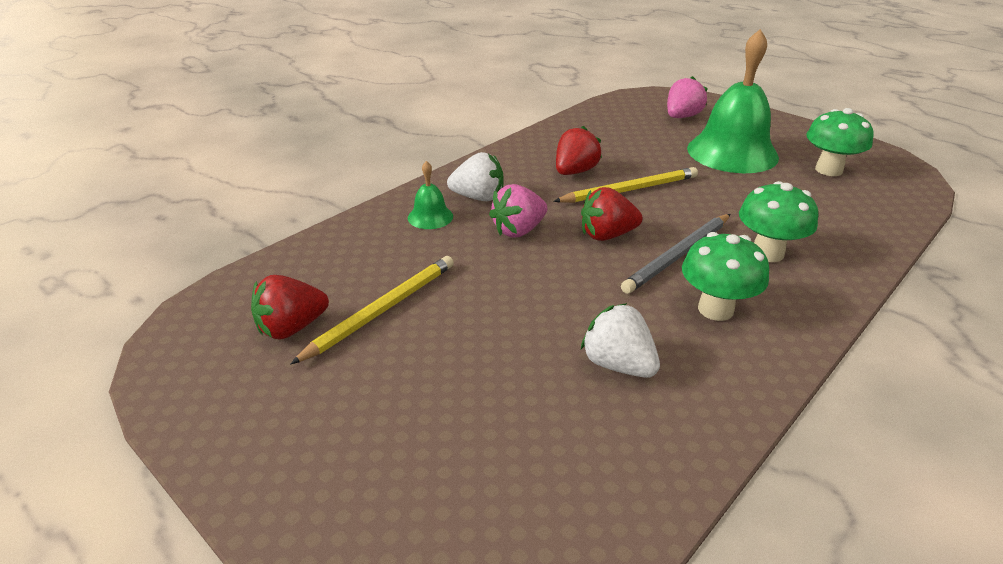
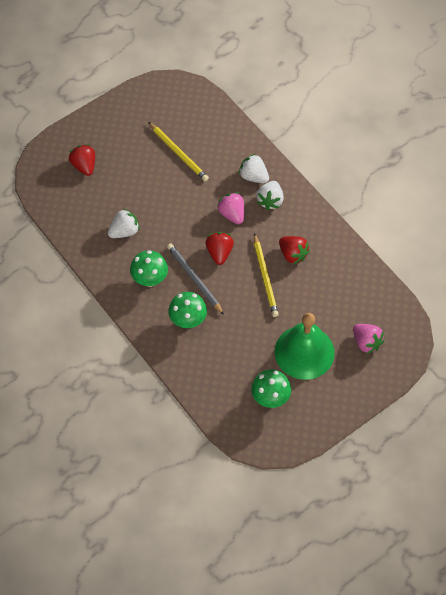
camera: 100 degrees right, 25 degrees up
(292, 328) = (174, 122): red strawberry -> red strawberry (84, 166)
(430, 217) = (253, 176): green bell -> white strawberry

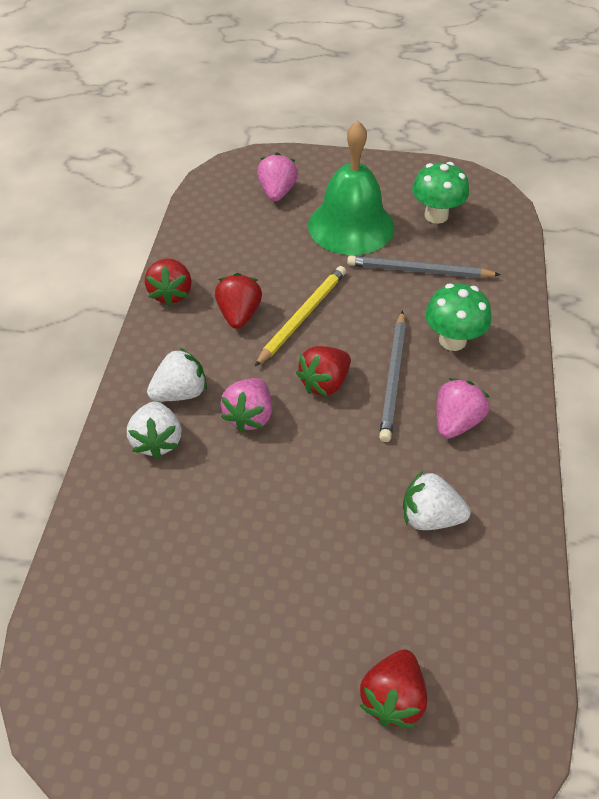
camera: 135 degrees left, 10 degrees down
(150, 279) = (456, 422): green mushroom -> pink strawberry
(178, 153) = (213, 572): yellow pencil -> none
(241, 350) = (419, 271): none -> grey pencil
(335, 239) = (171, 293): none -> red strawberry

